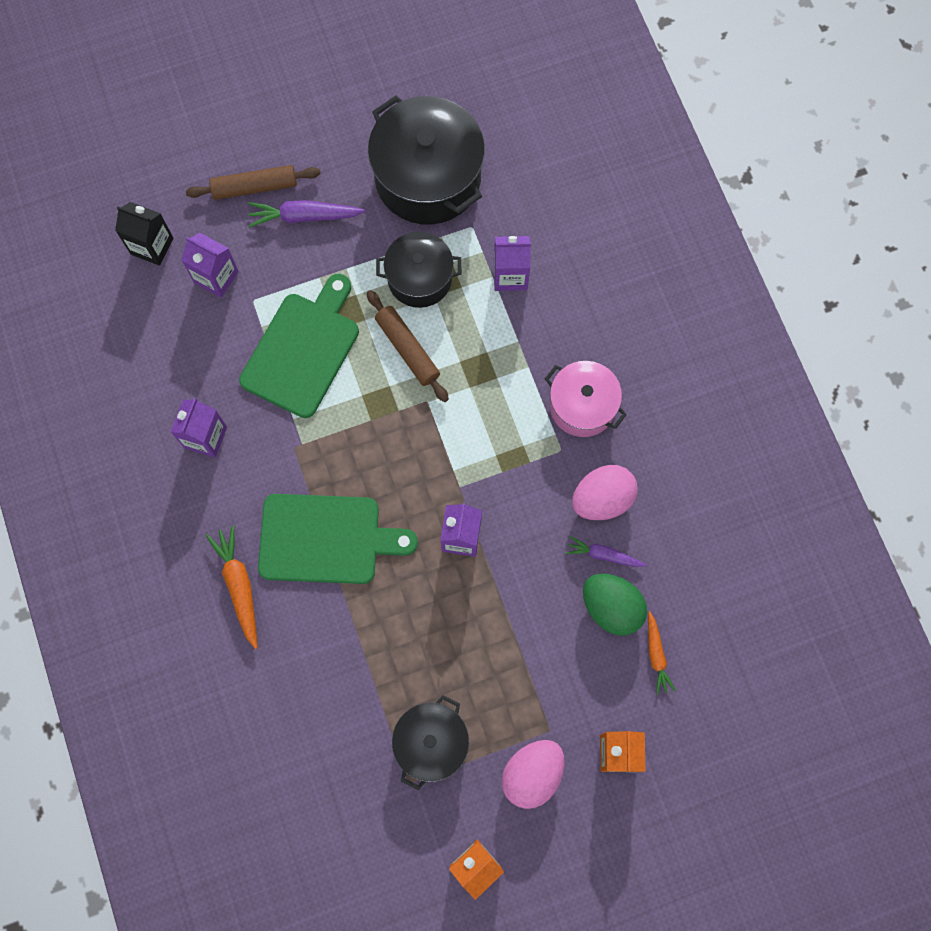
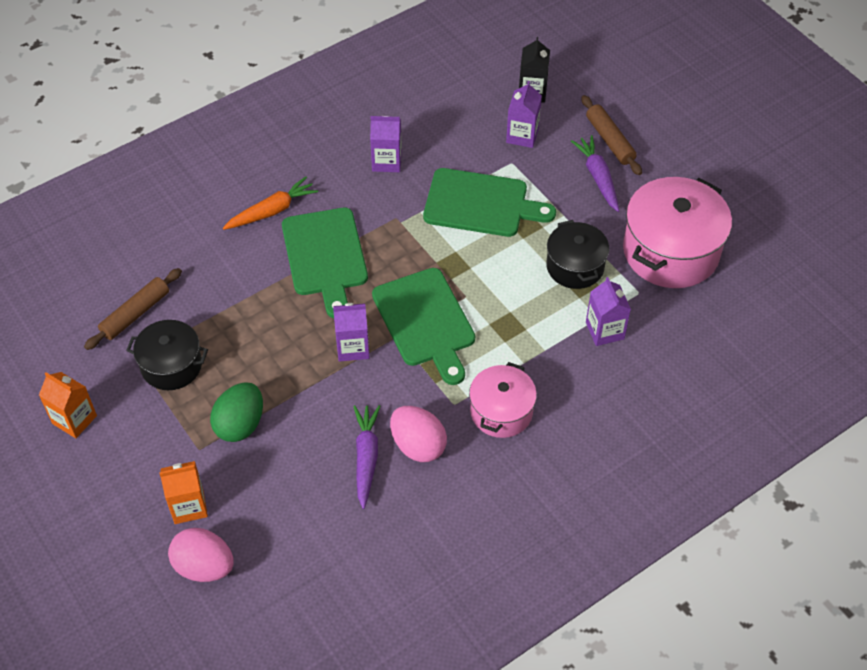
camera: 75 degrees right, 20 degrees down
(407, 349) = (507, 273): brown rolling pin -> brown rolling pin (135, 314)
(428, 178) = (671, 251): black pot -> pink pot
(448, 452) = (425, 321): none -> green cutting board
(532, 774) = (158, 444): pink egg -> pink egg (204, 566)
(603, 555) = (366, 457): purple carrot -> purple carrot, size x1.55
(611, 607) = (319, 473): green egg -> green egg (240, 424)
(656, 655) = (284, 519): orange carrot -> none

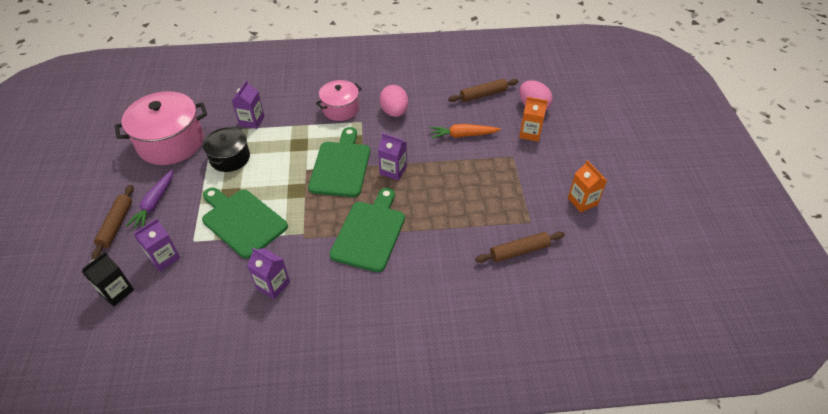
camera: 150 degrees left, 5 degrees down
(171, 365) = (509, 207): black pot -> none
(240, 424) = (482, 158): green egg -> none
(272, 211) = (383, 285): orange carrot -> orange carrot (462, 135)
(299, 553) = (483, 94): none -> brown rolling pin
(366, 457) = (424, 117): purple carrot -> none

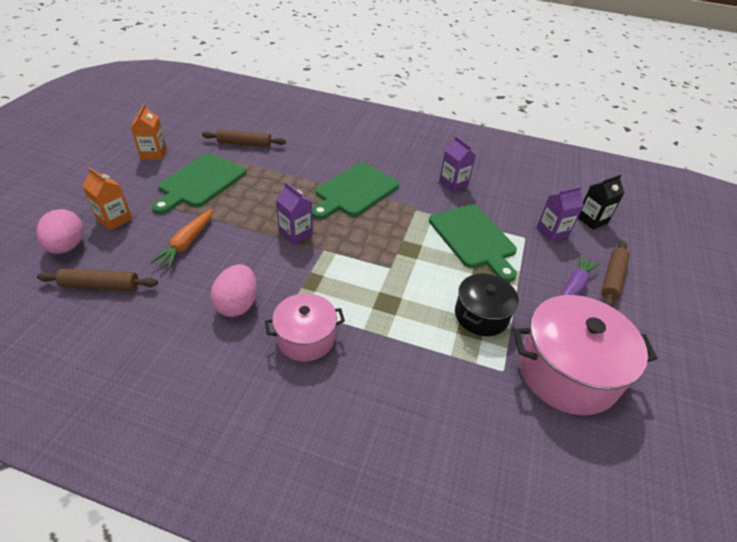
camera: 160 degrees left, 5 degrees down
(252, 121) = (442, 366): purple carton -> none
(340, 166) = (349, 257): green cutting board -> green cutting board (200, 182)
(462, 135) = (187, 243): orange carrot -> orange carrot turned 90 degrees clockwise

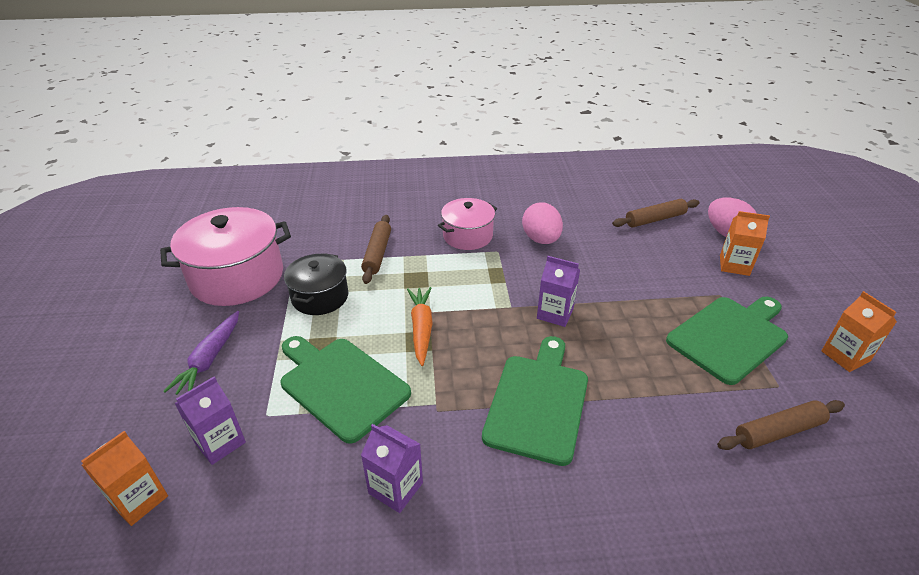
camera: 160 degrees right, 5 degrees down
(187, 243) = (642, 268): orange carrot -> orange carrot (421, 328)
(200, 182) = (729, 336): green cutting board -> green cutting board turned 45 degrees clockwise
(592, 220) = (139, 499): black carton -> orange carton
(612, 278) = (149, 391): brown rolling pin -> brown rolling pin (377, 254)

